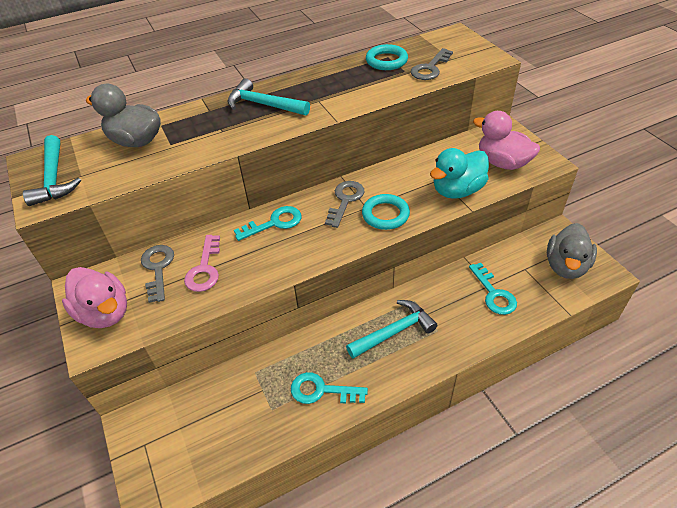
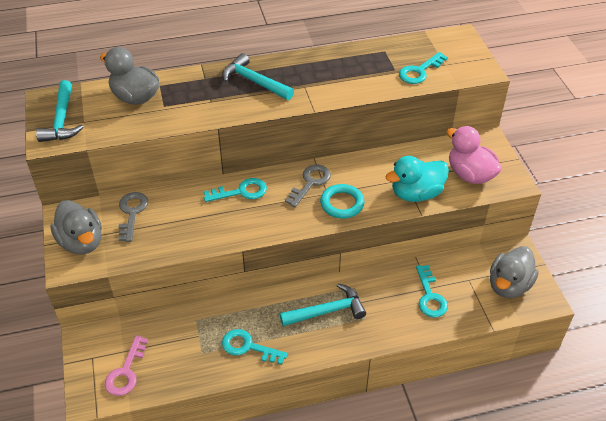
camera: 10 degrees right, 0 degrees up
(105, 313) = (81, 242): pink duck -> grey duck
(204, 269) = (171, 221): pink key -> pink key (126, 371)
(386, 61) = (381, 55): turquoise ring -> none
(430, 68) = (419, 71): grey key -> turquoise key

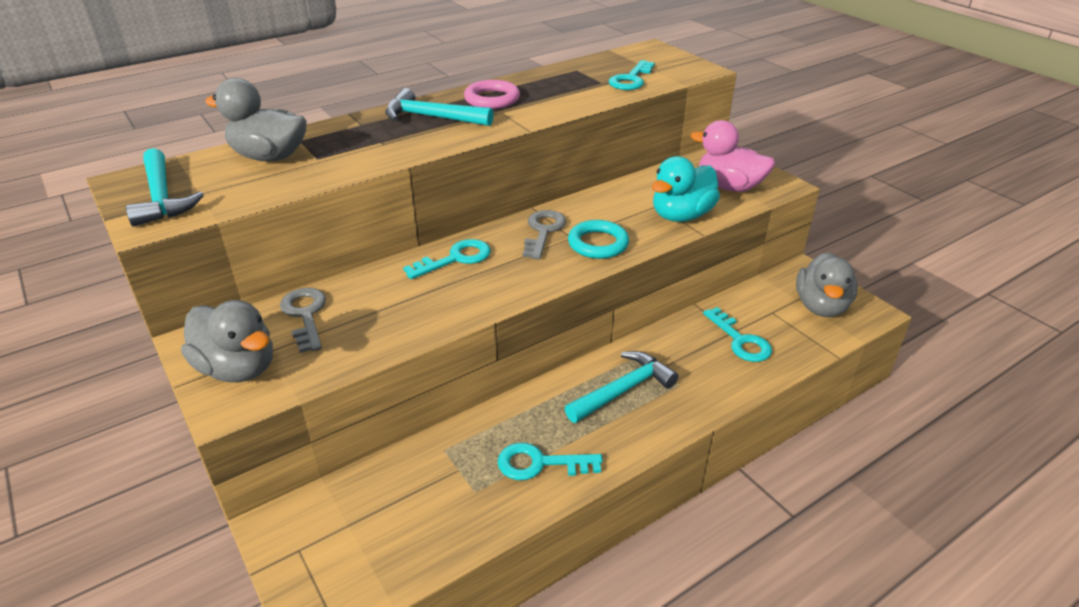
camera: 20 degrees left, 10 degrees down
(126, 371) = (365, 553): pink key -> none
(305, 71) = (492, 99): none -> pink ring

